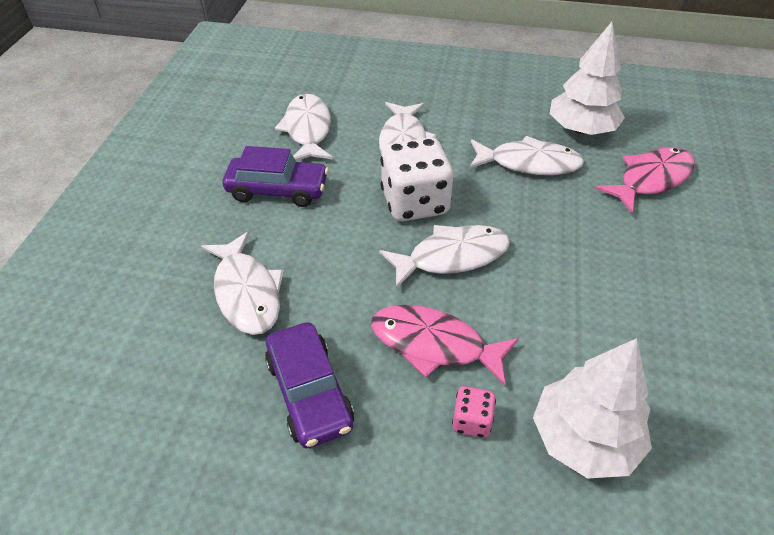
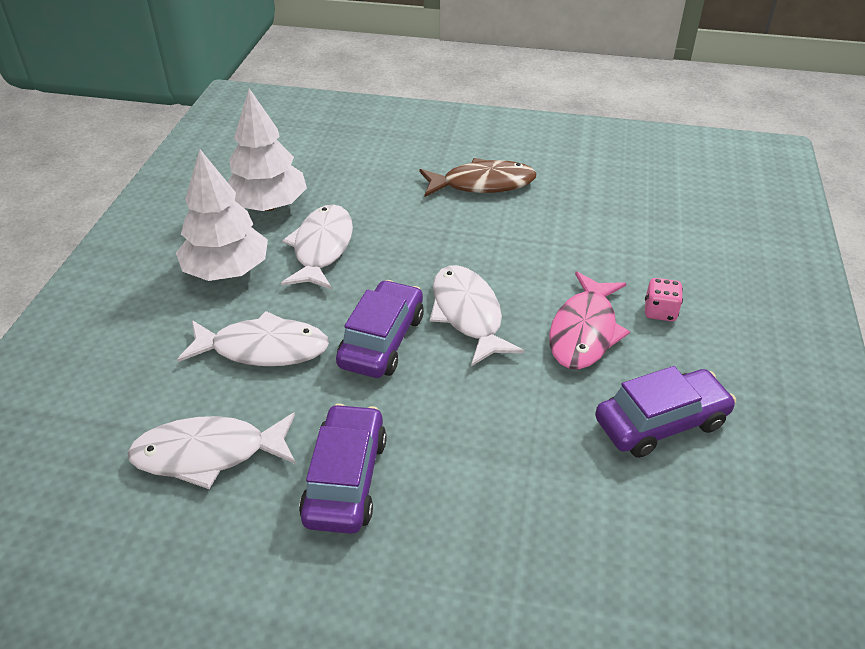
camera: 90 degrees left, 5 degrees down
(247, 292) = (536, 493): white fish -> none
(415, 203) = (382, 340): white dice -> purple car
(583, 438) = (657, 253): white tree -> white tree (227, 271)
(651, 179) = (358, 175): pink fish -> none
(673, 274) = (483, 184): none -> brown fish

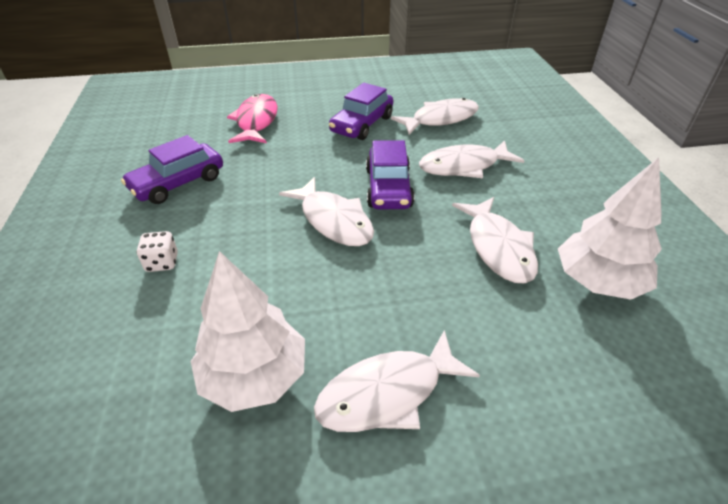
camera: 160 degrees right, 0 degrees up
(227, 271) = (551, 208): white tree -> white tree (254, 376)
(345, 479) = (362, 124): purple car -> purple car turned 45 degrees clockwise
(483, 184) = (387, 393): brown fish -> white fish
(584, 331) = (233, 229): pink fish -> pink fish (256, 121)
(660, 312) = (162, 262): pink dice -> white dice

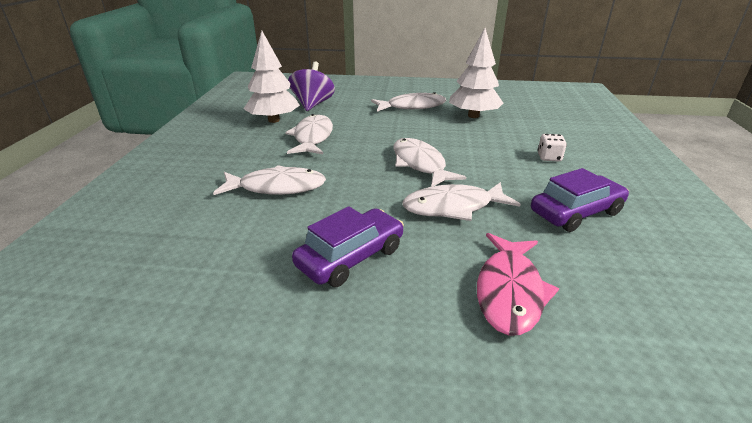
camera: 165 degrees left, 10 degrees down
(388, 188) = (363, 179): purple car -> none
(440, 119) = (239, 248): white fish -> white fish (453, 207)
(592, 355) = (313, 104): none -> purple spinning top

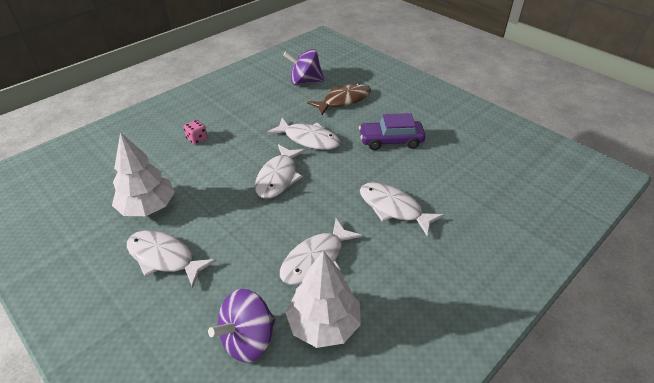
camera: 140 degrees left, 10 degrees up
(509, 291) = (344, 100): pink fish -> brown fish
(549, 157) = (197, 139): white dice -> pink dice
(576, 212) = (258, 108): purple car -> none
(629, 294) = (305, 81): none -> purple spinning top

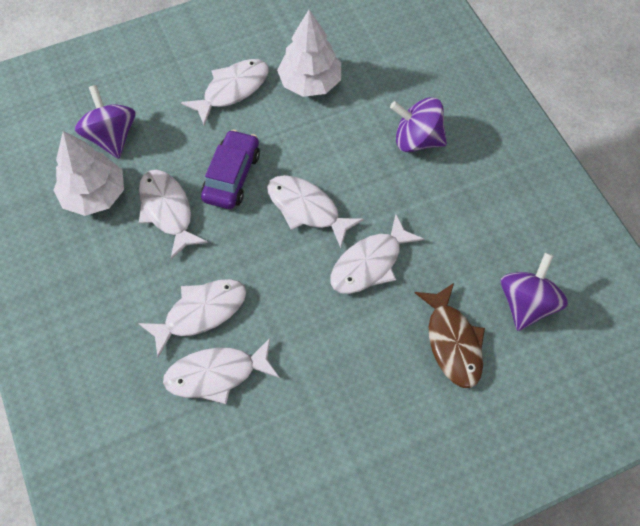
camera: 110 degrees right, 20 degrees up
(197, 139) = (417, 140): pink dice -> purple spinning top
(391, 141) = (327, 367): purple car -> purple car (231, 176)
(431, 186) = (216, 374): none -> white fish

